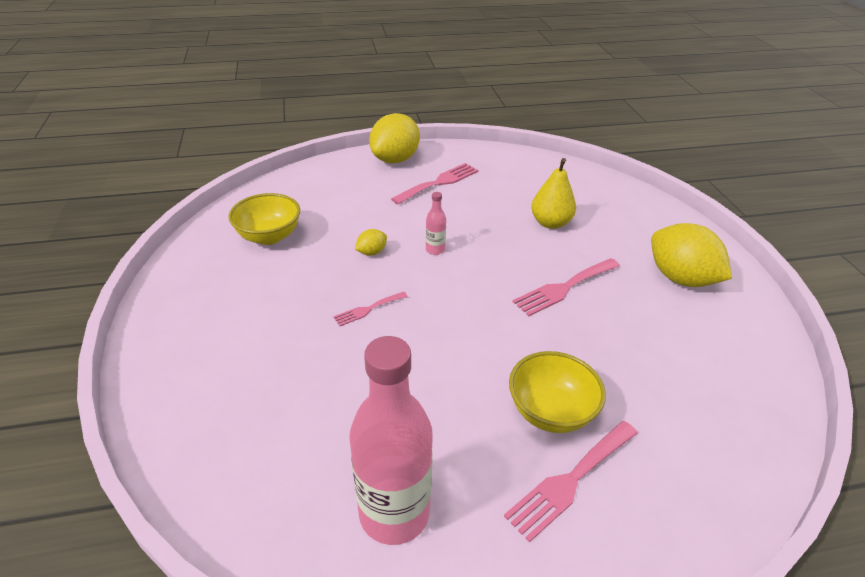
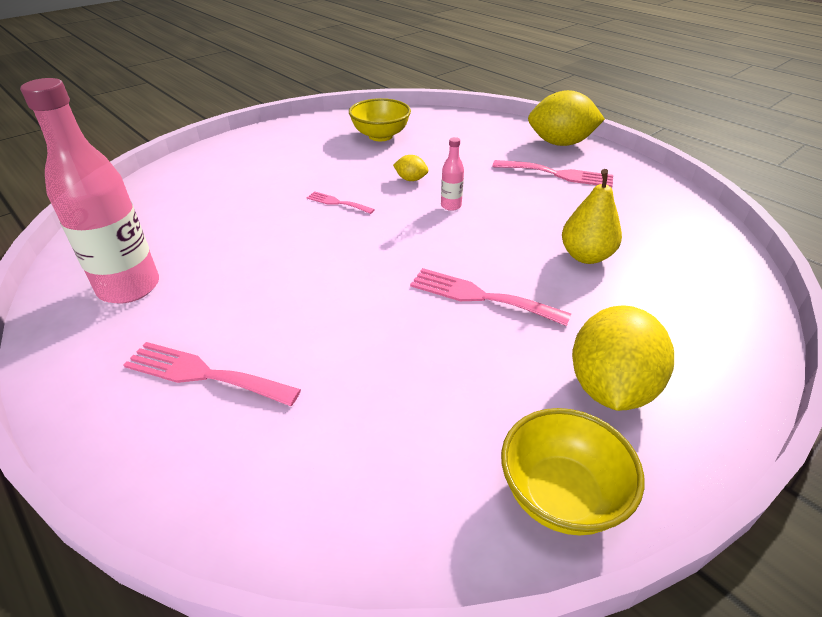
camera: 60 degrees right, 0 degrees up
(550, 412) = (285, 337): yellow bowl -> yellow bowl (560, 495)

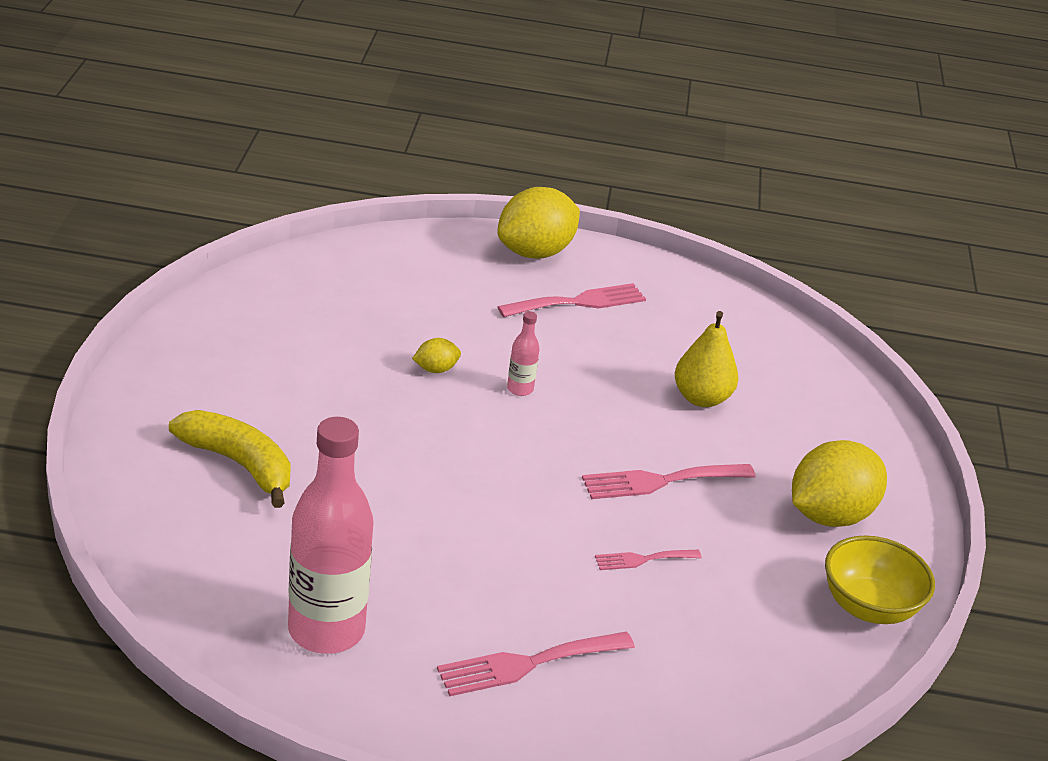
camera: 45 degrees left, 5 degrees down
(231, 186) = (238, 464): none -> yellow banana
(337, 203) = (396, 434): pink fork -> pink fork (643, 559)
(380, 136) = (314, 314): yellow bowl -> none
(610, 388) = (829, 515): yellow lemon -> yellow lemon turned 75 degrees clockwise

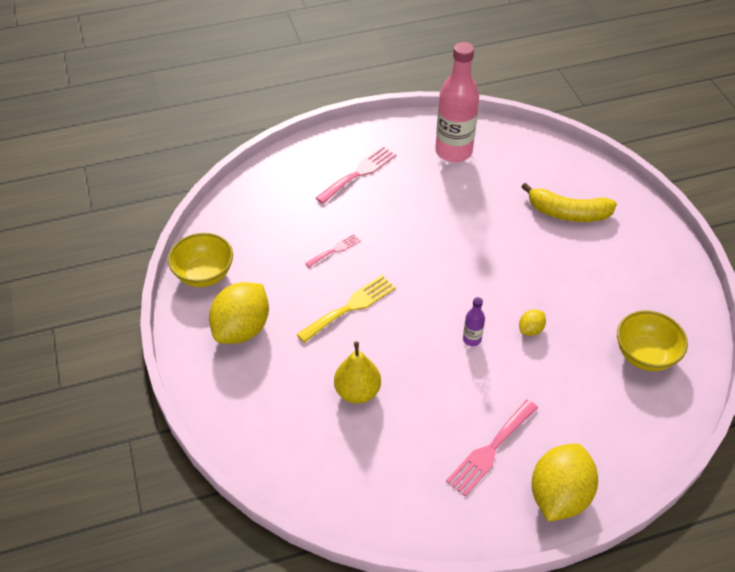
camera: 160 degrees right, 15 degrees up
(322, 300) = (645, 355): none -> yellow bowl
(520, 389) = (472, 339): pink bottle -> purple bottle
(661, 481) = (350, 307): pink fork -> yellow fork

